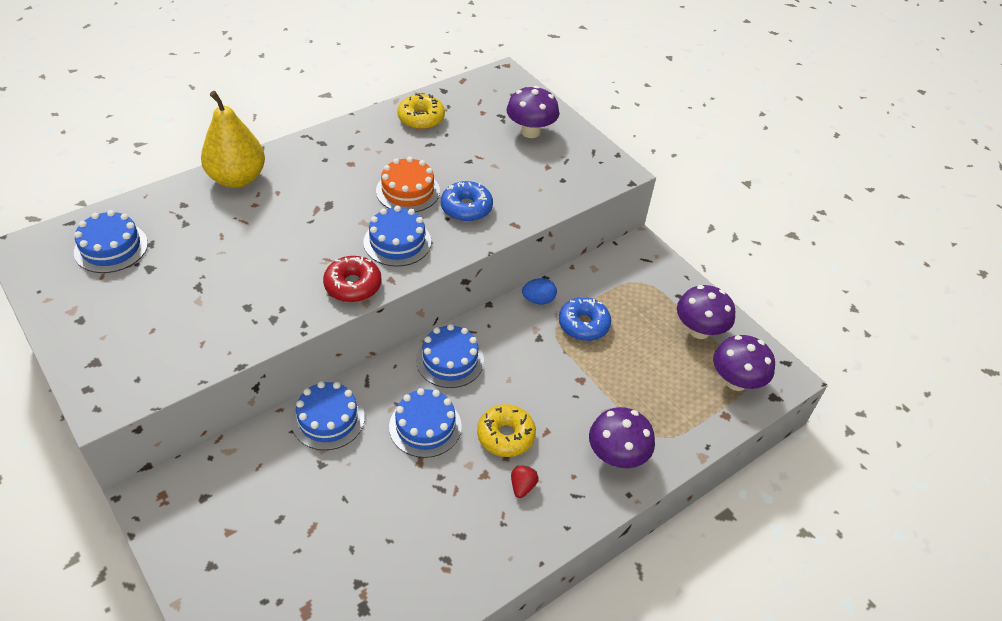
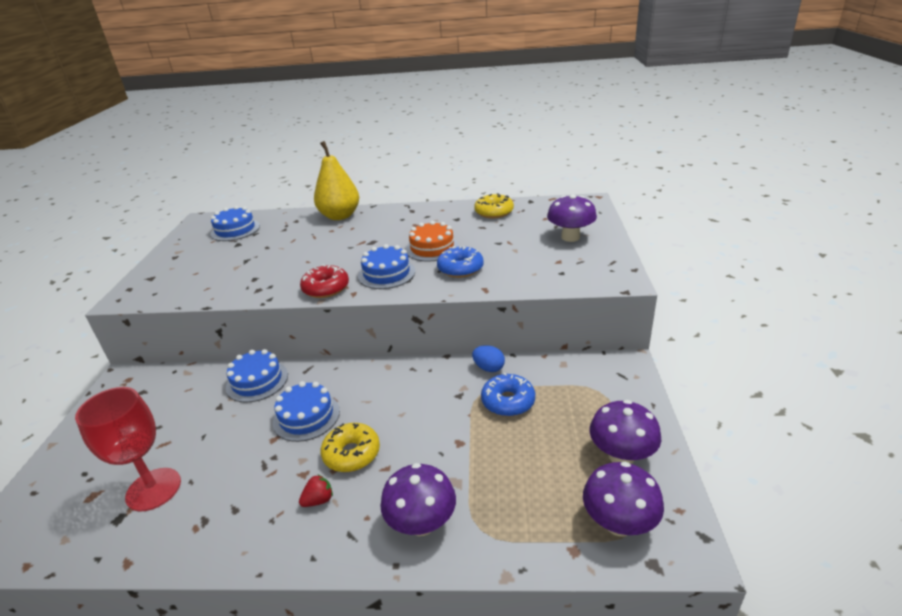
camera: 45 degrees right, 15 degrees down
(362, 567) = (153, 489): none -> red goblet
(450, 360) = (375, 381): blue cake -> none

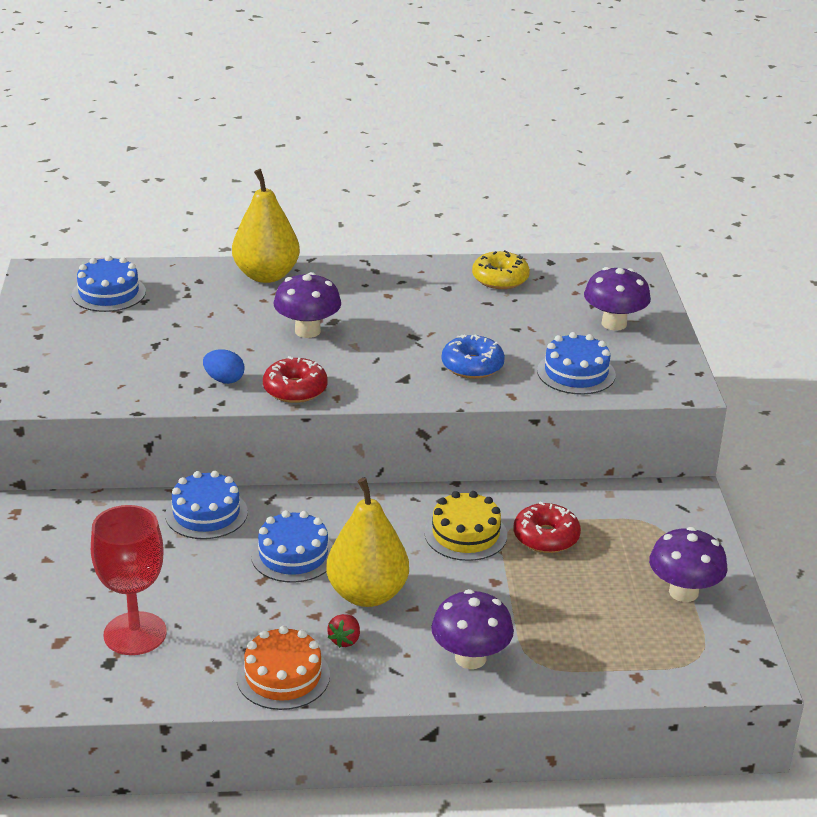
camera: 10 degrees left, 0 degrees up
(318, 500) = (345, 640): red strawberry -> red strawberry turned 150 degrees clockwise
(351, 454) = (367, 594): yellow donut -> yellow pear
(386, 273) = (372, 370): blue cake -> blue cake (576, 373)
(432, 248) = (424, 334): orange cake -> orange cake (283, 676)
(444, 399) = (465, 534): none -> yellow cake
(489, 368) = (515, 498): blue egg -> blue egg (224, 380)
(508, 401) = (546, 537): blue donut -> red donut
(619, 523) = (682, 653): purple mushroom -> purple mushroom (307, 331)

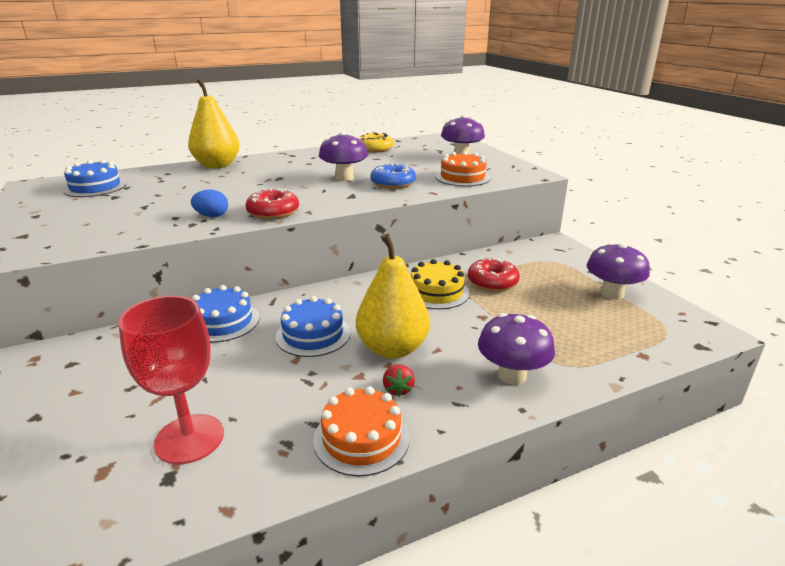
camera: 20 degrees left, 5 degrees down
(307, 331) = (263, 184): purple mushroom -> purple mushroom (344, 178)
(576, 373) = (462, 177): blue cake -> orange cake

